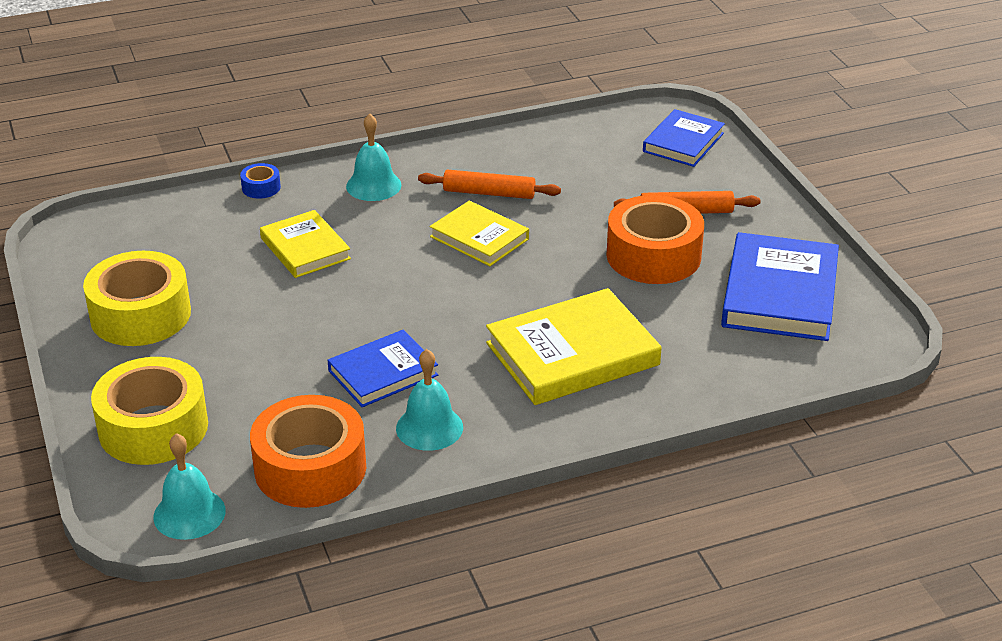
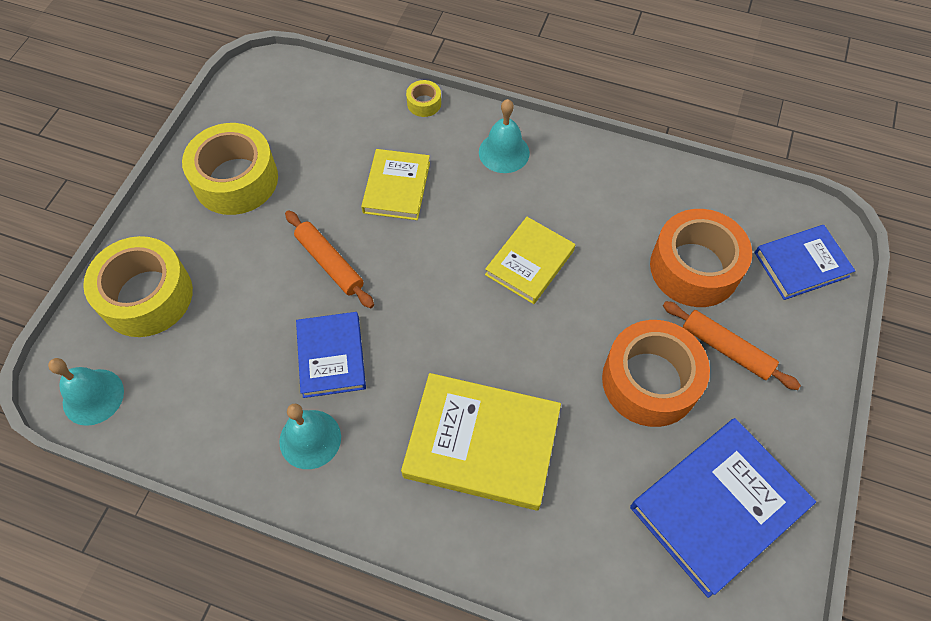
camera: 40 degrees right, 25 degrees up
(261, 187) = (424, 103): blue tape -> yellow tape
(310, 468) = (199, 415): orange tape -> orange tape (694, 267)
(383, 373) = (331, 356): blue book -> blue book turned 75 degrees clockwise
(479, 238) = (529, 262): yellow book -> yellow book turned 45 degrees clockwise
(489, 193) = (582, 217): orange rolling pin -> orange rolling pin (330, 263)

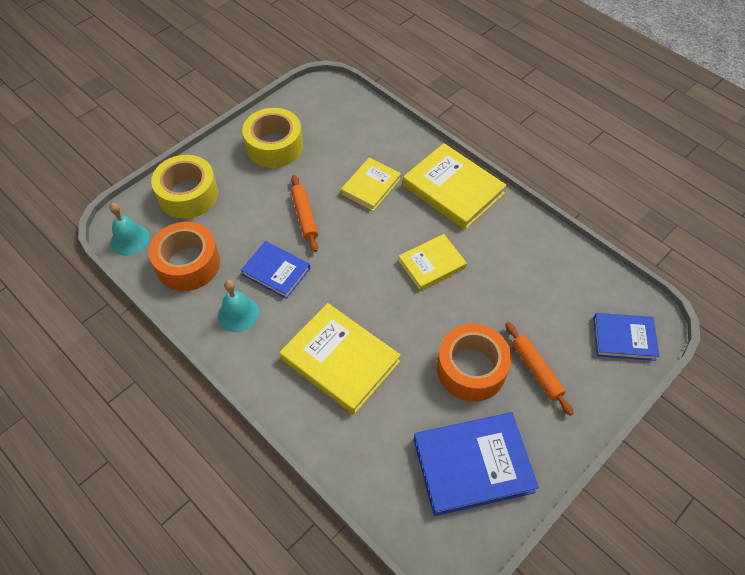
camera: 25 degrees right, 5 degrees down
(331, 356) = (276, 272): blue book -> blue book turned 75 degrees counterclockwise
(424, 103) = (417, 140): yellow tape -> none
(504, 152) = (453, 189): turquoise bell -> yellow book
(694, 267) = (544, 310): orange tape -> orange tape (188, 264)

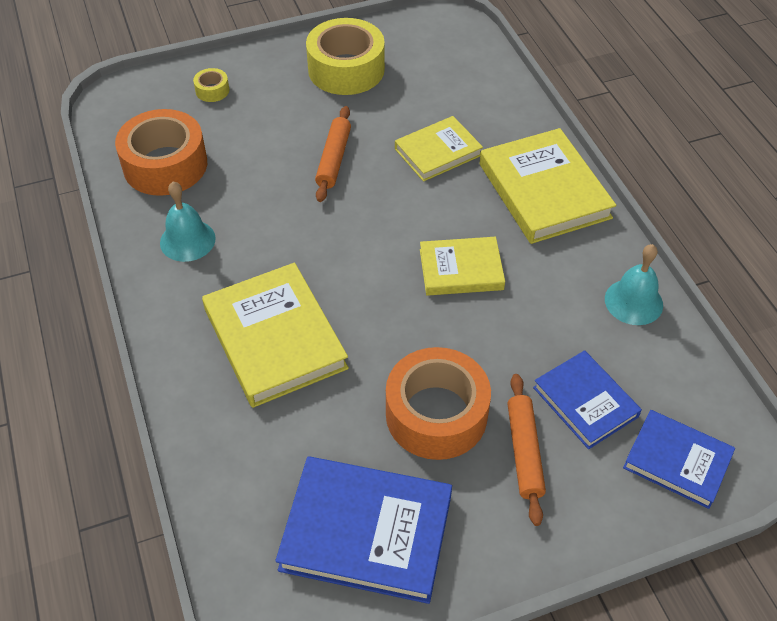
camera: 25 degrees right, 5 degrees down
(130, 239) = (118, 117): turquoise bell -> turquoise bell (633, 301)
(188, 195) = (212, 90): yellow tape -> yellow tape, size x0.43
(276, 272) = (261, 209): blue book -> blue book (585, 402)

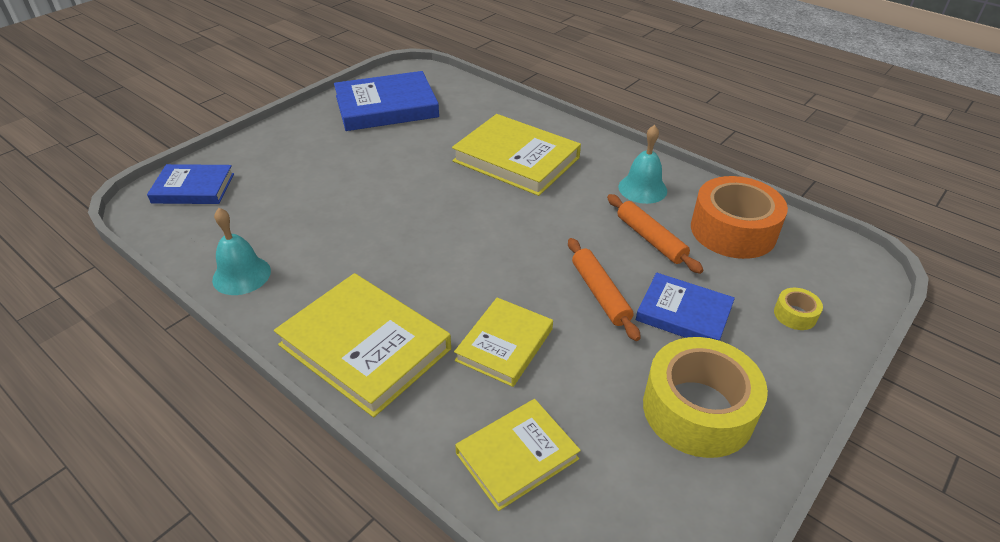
camera: 150 degrees right, 10 degrees down
(436, 414) = (376, 159): orange tape -> none
(461, 269) = (410, 245): yellow book -> yellow book (517, 456)
(524, 452) = (306, 161): orange rolling pin -> orange rolling pin (650, 239)
(585, 402) = (270, 197): blue book -> blue book (683, 313)

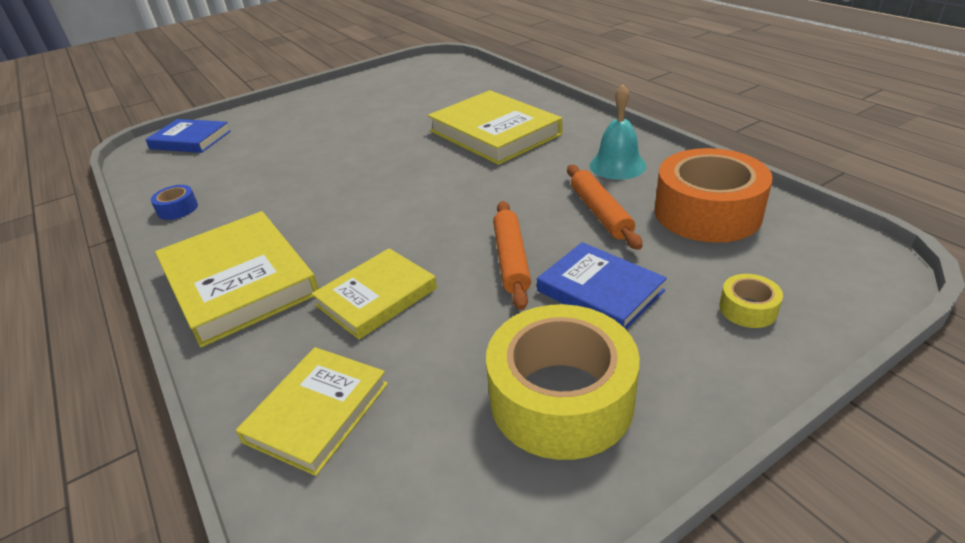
camera: 20 degrees right, 5 degrees down
(241, 275) = (178, 209): turquoise bell -> blue tape
(386, 106) = (397, 86): blue book -> none
(517, 456) = (317, 412): yellow book -> yellow book turned 45 degrees counterclockwise

